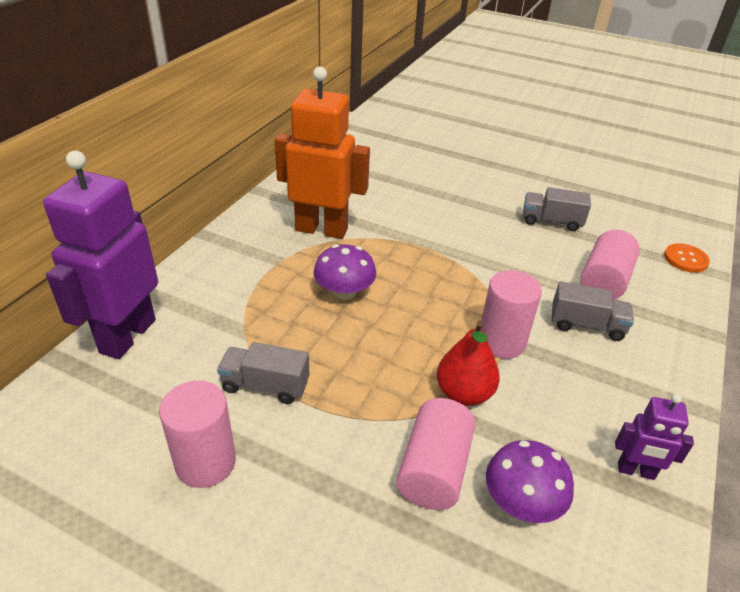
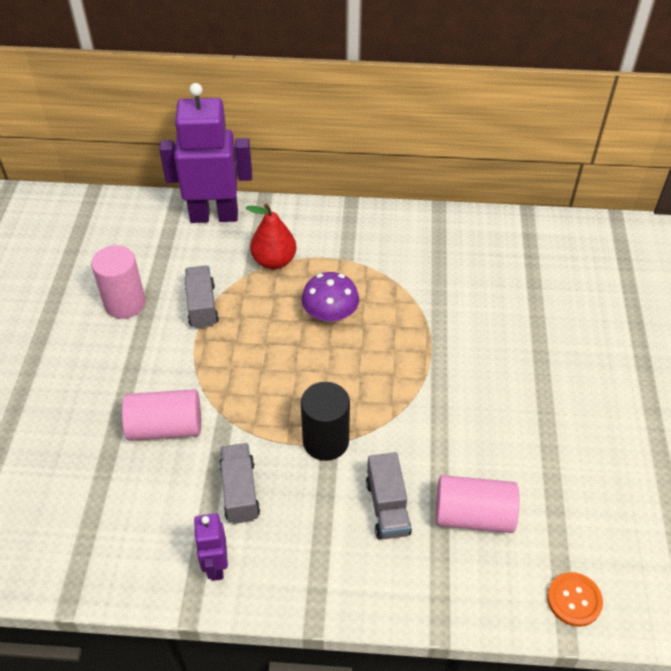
camera: 70 degrees right, 10 degrees up
(321, 229) = (408, 269): orange robot -> none
(464, 393) = (249, 428): red pear -> red pear (274, 261)
(501, 342) = (325, 441): pink cylinder -> black cylinder
(522, 501) = (156, 488): purple mushroom -> none
(551, 221) = (558, 449): grey truck -> grey truck (240, 491)

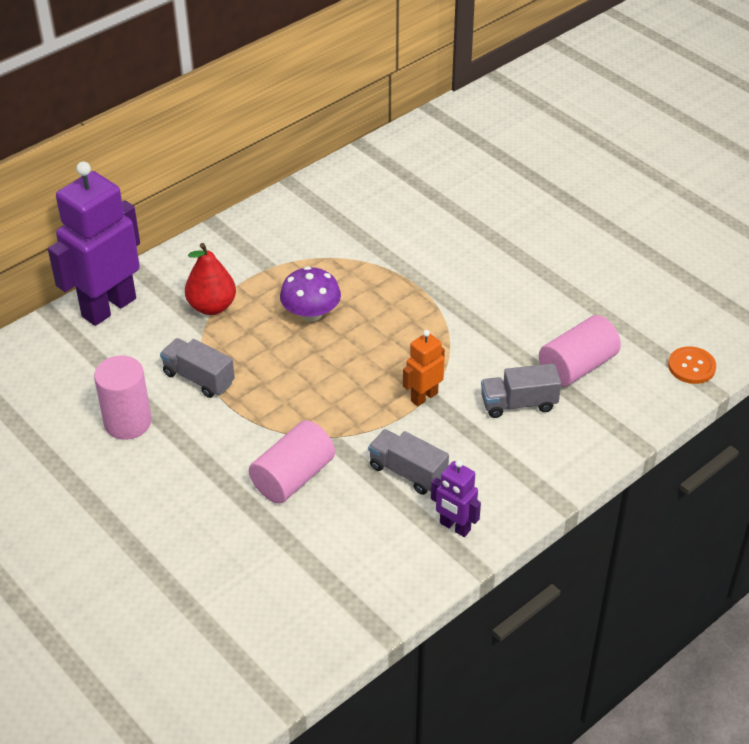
camera: 45 degrees left, 5 degrees down
(325, 441) = (424, 397): black cylinder -> orange robot
(387, 507) = (519, 403): grey truck -> grey truck turned 135 degrees clockwise

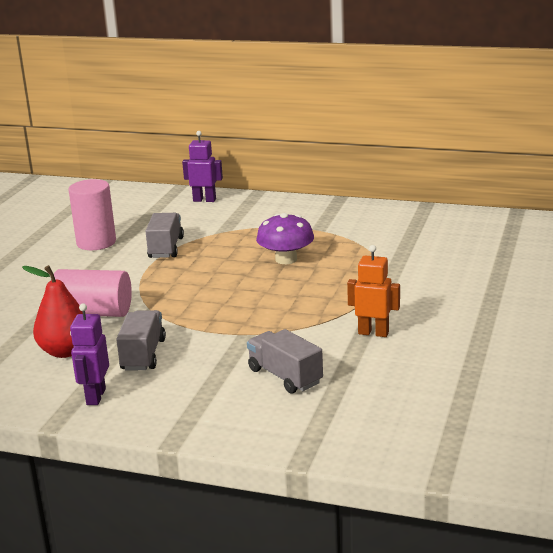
camera: 60 degrees right, 20 degrees down
(108, 307) = (204, 200): purple robot -> purple robot, size x0.48
(212, 306) = (247, 227): red pear -> red pear (65, 351)
(424, 397) = (243, 332): orange robot -> orange robot (373, 333)
(577, 366) = (373, 389): pink cylinder -> none
(691, 366) = (459, 454): orange button -> none

